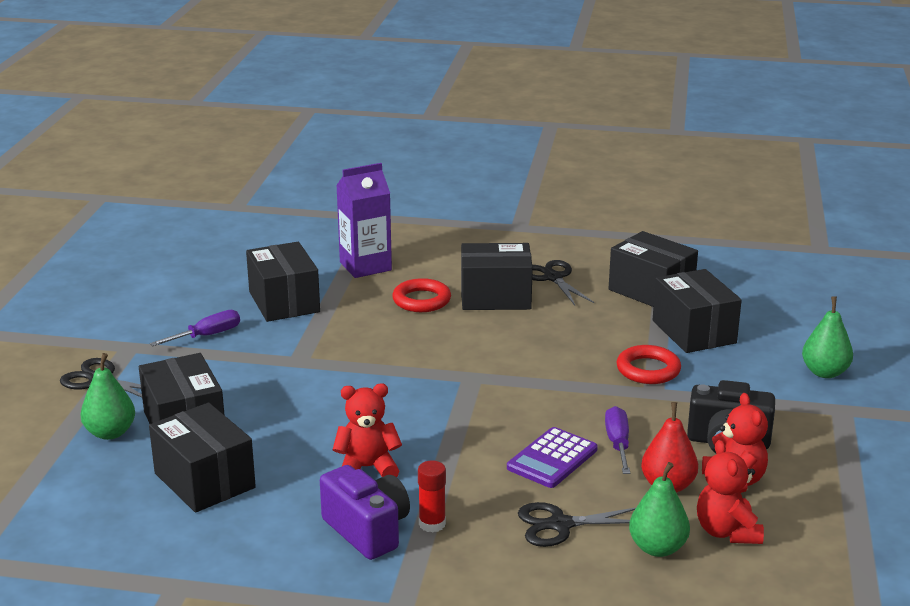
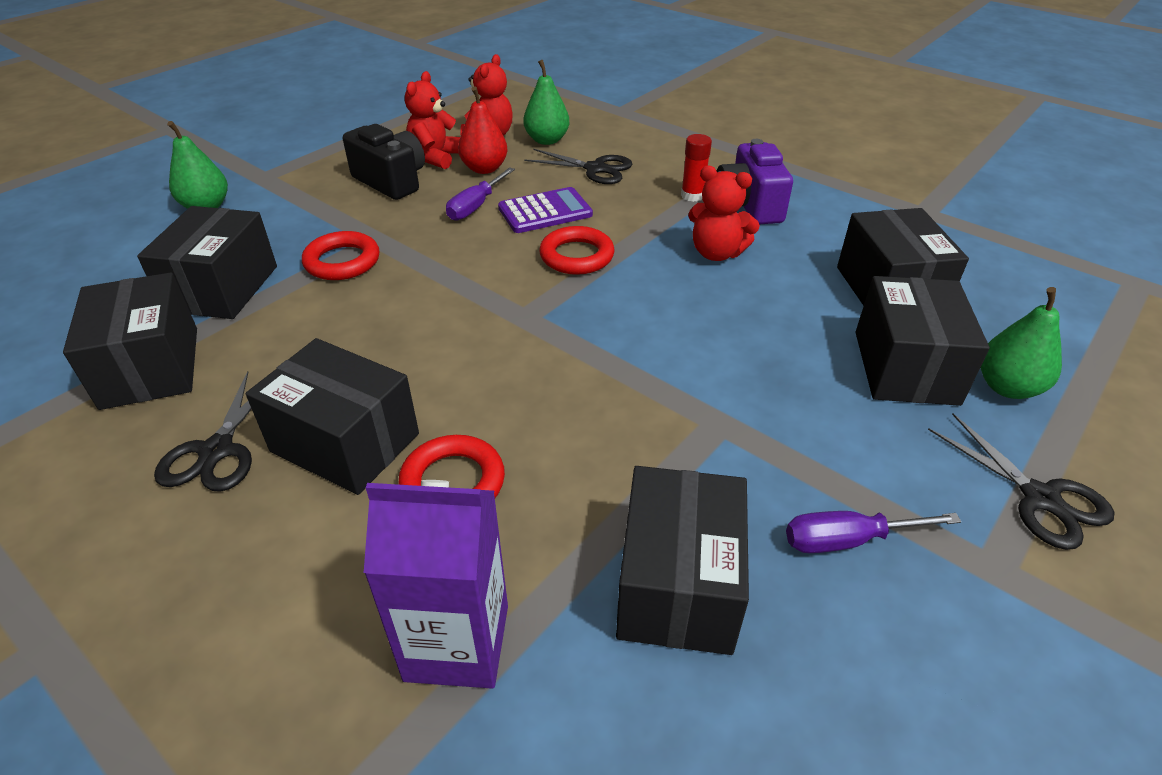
camera: 150 degrees left, 15 degrees up
(481, 428) = (576, 256): none -> red ring

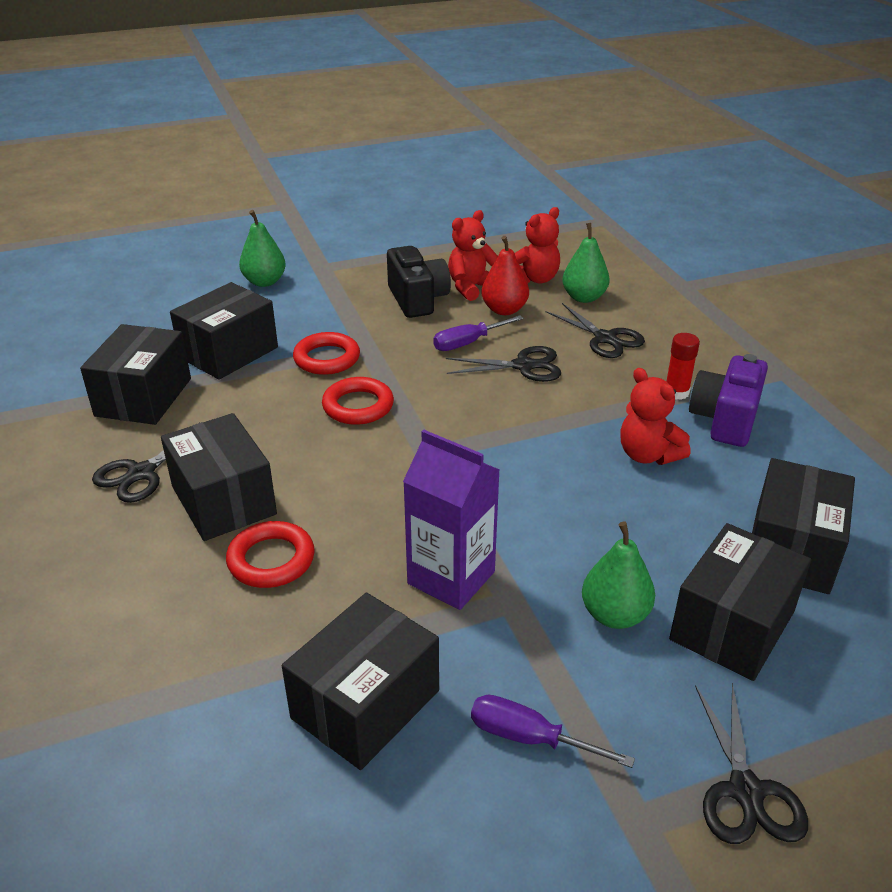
camera: 30 degrees right, 5 degrees down
(457, 642) = (188, 667): purple carton -> purple carton (451, 577)
(545, 212) = (523, 366): purple calculator -> black scissors
(576, 256) = (516, 415): red ring -> red ring (358, 406)
(1007, 387) = (821, 686): green pear -> green pear (614, 615)

